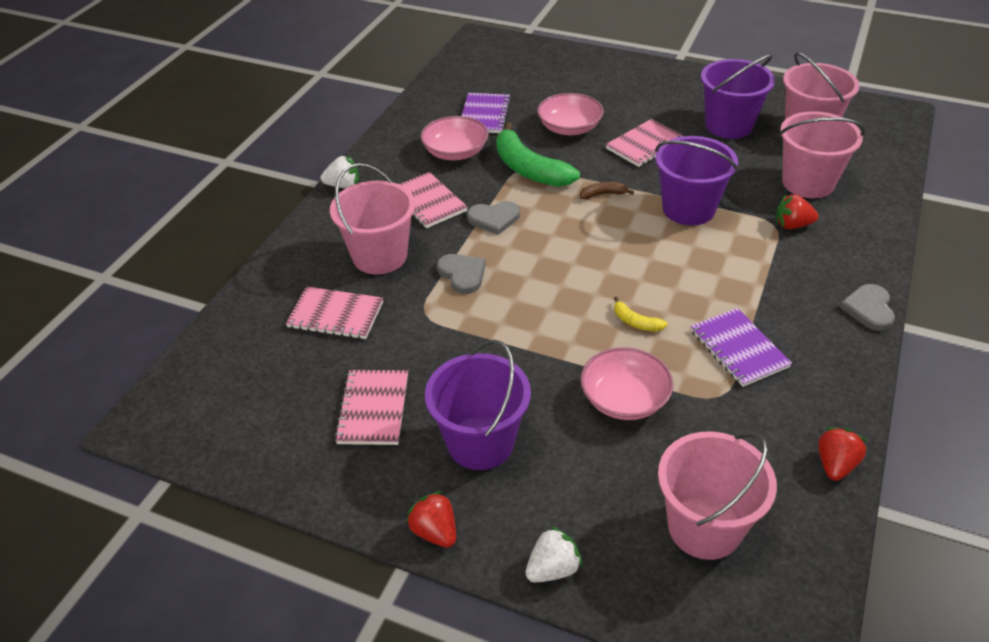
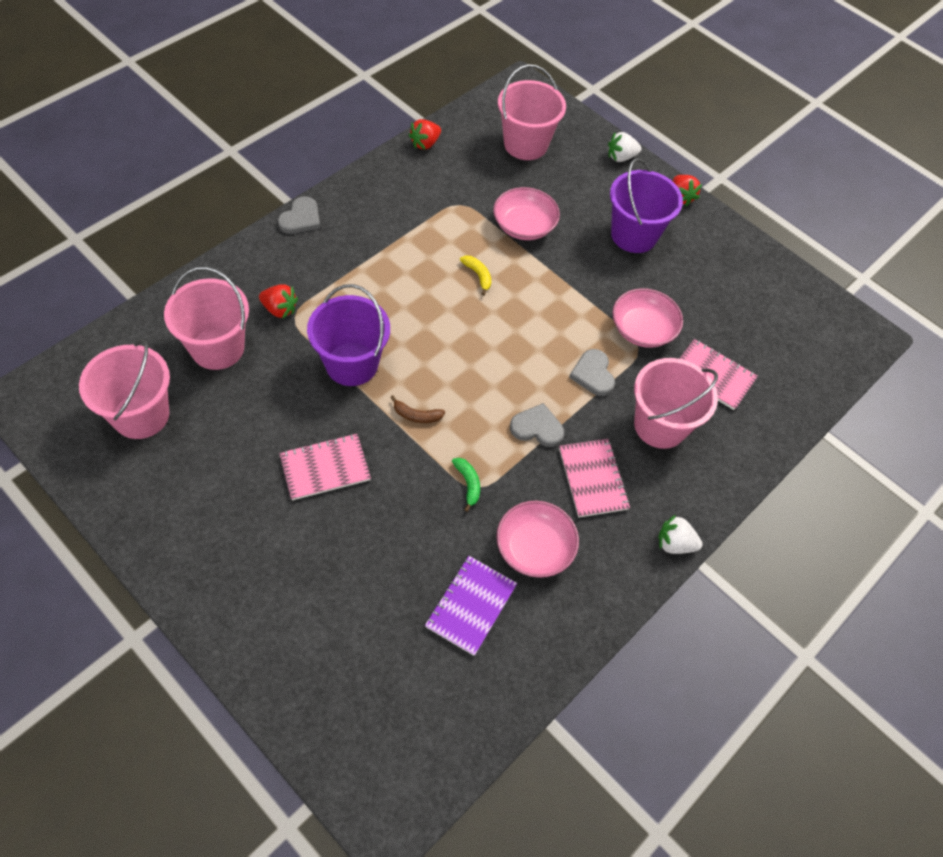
camera: 165 degrees left, 15 degrees up
(373, 409) = (700, 284): pink notebook -> none
(529, 169) = (468, 484): green banana -> green banana, size x0.44
(569, 128) = (386, 534): pink bowl -> pink bowl (642, 329)
(729, 125) = (213, 459): purple bucket -> none
(738, 349) = (420, 228): purple notebook -> none

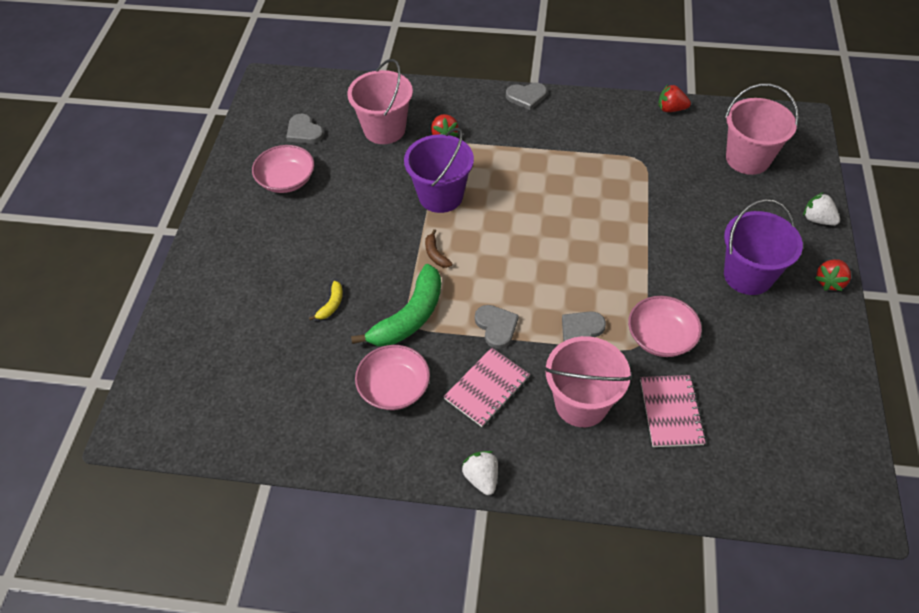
camera: 60 degrees right, 5 degrees down
(141, 415) = (304, 131): pink bucket -> grey heart
(325, 468) = (349, 235): pink notebook -> none
(468, 484) = (409, 317): green banana -> green banana, size x2.26
(470, 606) = (316, 379): purple notebook -> none
(478, 275) = (590, 210): yellow banana -> yellow banana (331, 305)
(524, 226) = (668, 206): pink bowl -> pink bowl (286, 180)

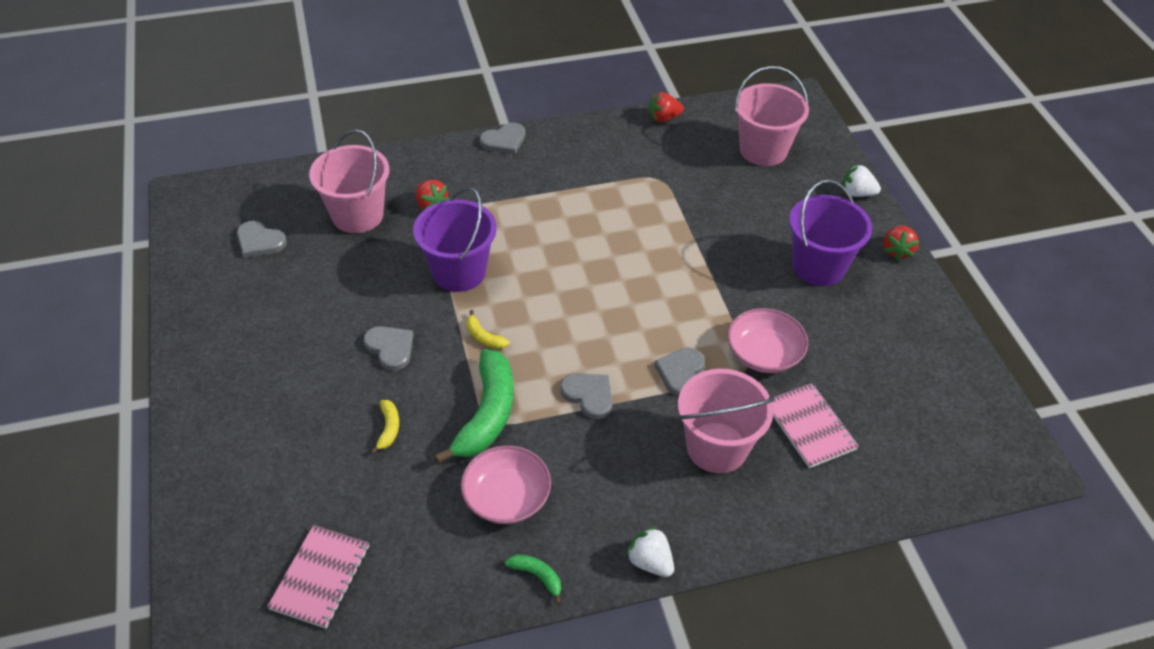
camera: 25 degrees left, 5 degrees down
(286, 180) = (264, 303): pink bowl -> none
(361, 242) = (390, 348): none -> grey heart
(388, 457) = (537, 576): none -> green banana
(436, 254) = (484, 337): brown banana -> yellow banana
(487, 388) = (610, 464): pink notebook -> pink notebook (320, 577)

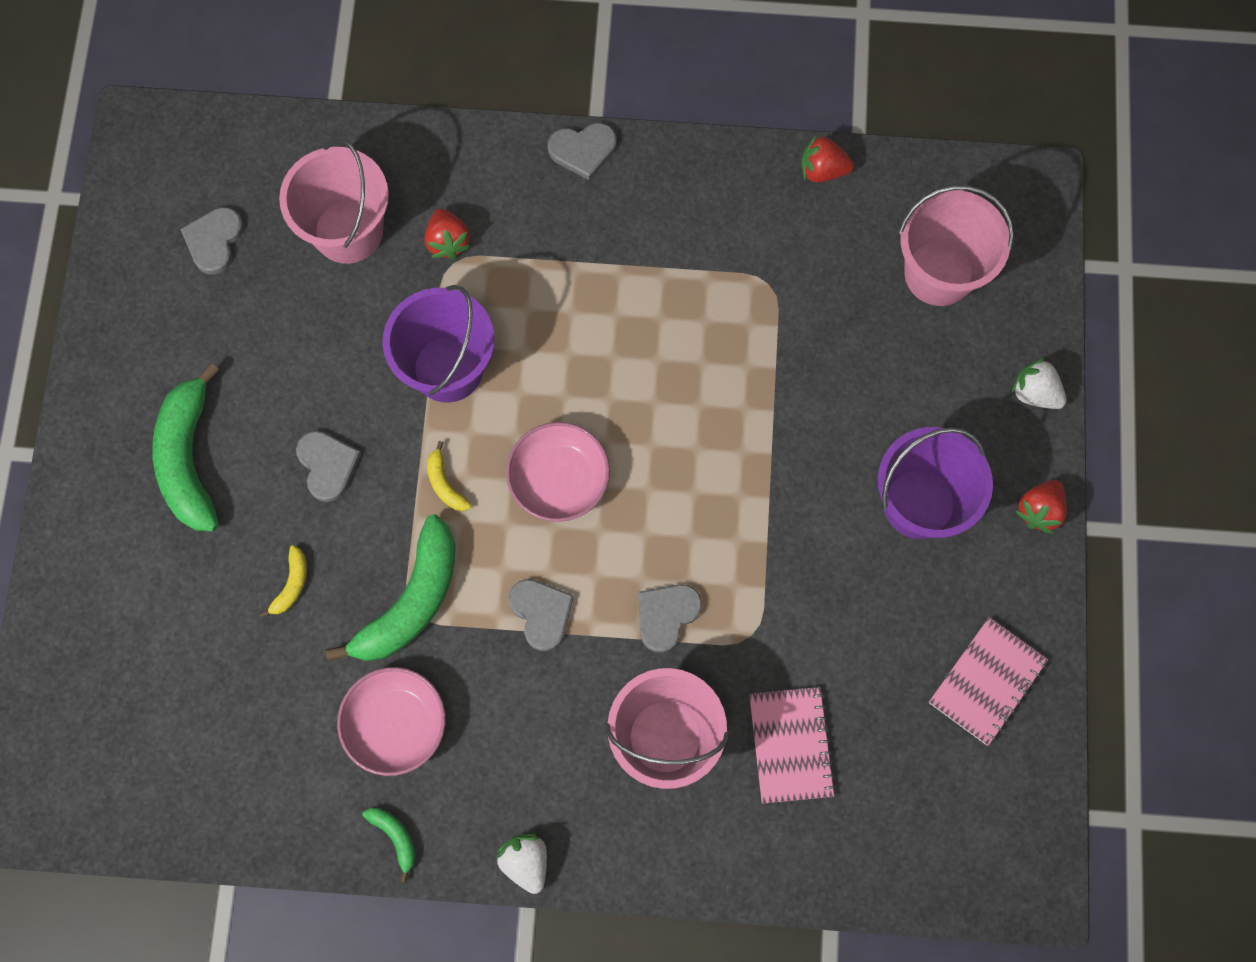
camera: 20 degrees right, 25 degrees up
(259, 242) = (214, 241): grey heart -> grey heart turned 60 degrees clockwise
(280, 370) = (189, 458): none -> green banana
(320, 577) = (164, 759): pink notebook -> pink notebook (987, 682)
(764, 354) = (783, 620): pink bowl -> pink bowl (559, 479)

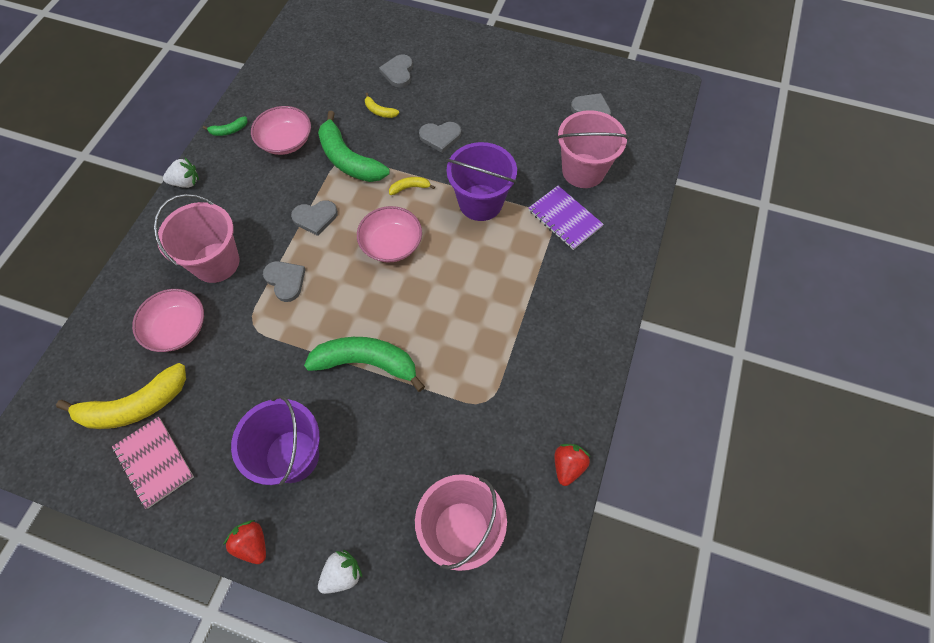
camera: 105 degrees right, 10 degrees down
(189, 458) = (465, 81): green banana -> green banana (366, 363)
(448, 241) = (564, 219): red strawberry -> purple notebook
(583, 150) = (615, 308): grey heart -> grey heart (398, 72)
(791, 745) = (177, 328): pink notebook -> pink bowl
(922, 748) = (135, 406): none -> yellow banana

